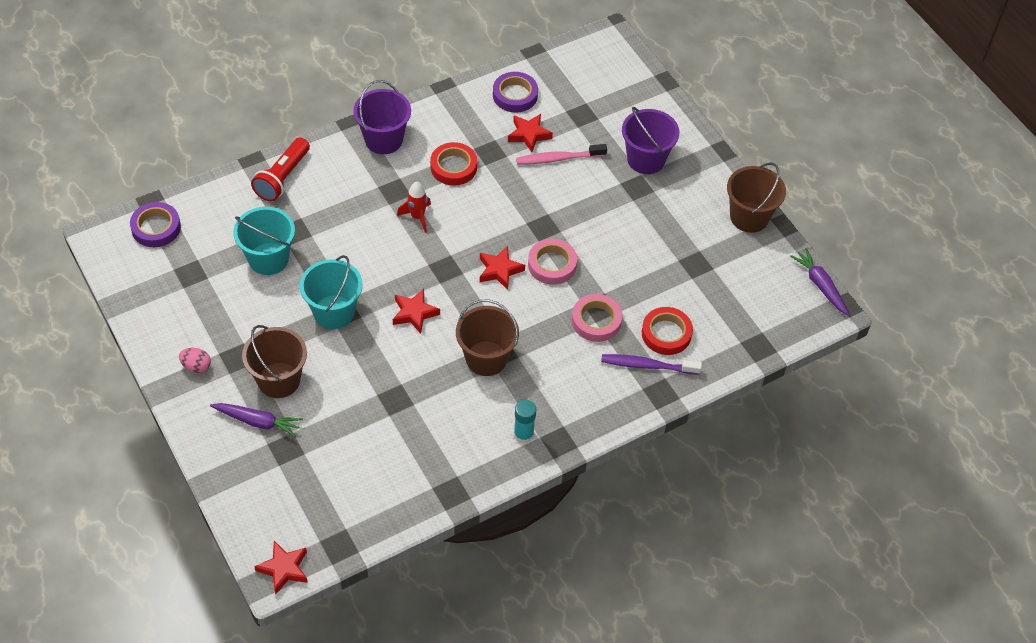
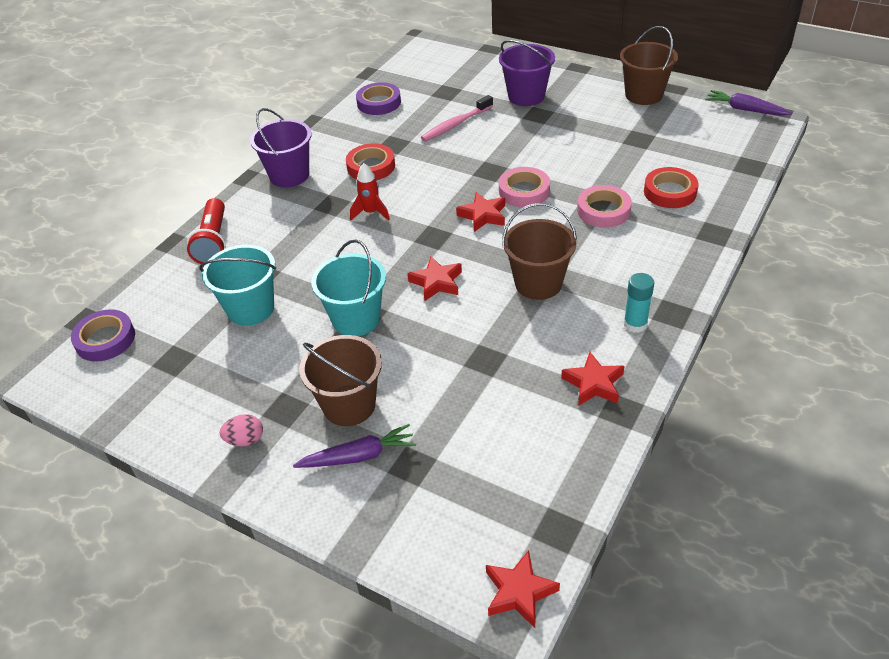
camera: 25 degrees left, 10 degrees down
(529, 135) = (415, 120): red star -> red star (593, 384)
(647, 365) = (680, 220): purple toothbrush -> none

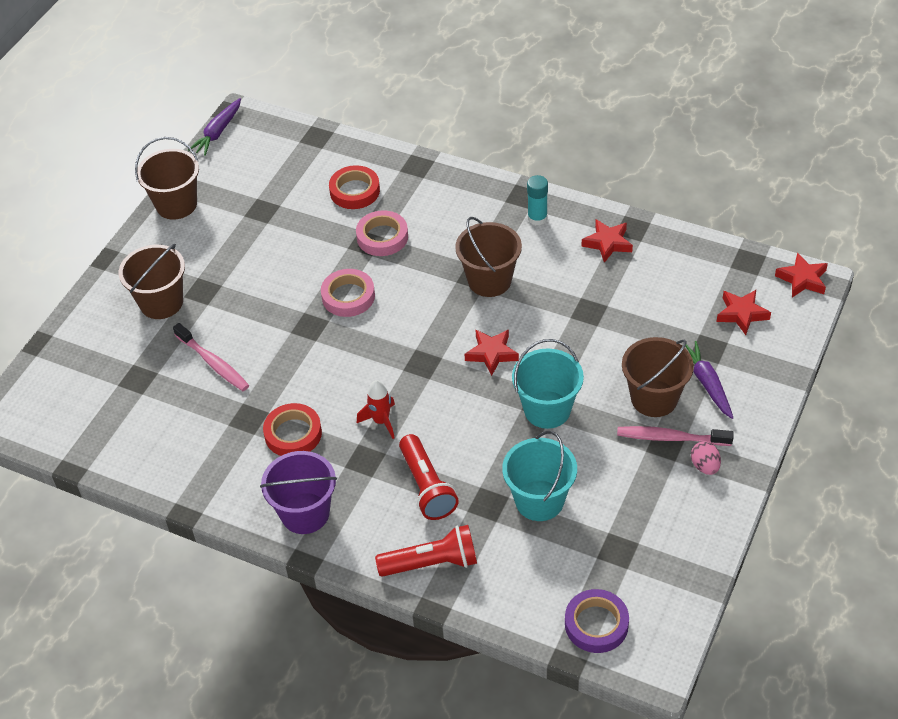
camera: 95 degrees left, 5 degrees up
(291, 239) = (427, 487): none -> red flashlight
(292, 414) = (670, 438): none -> pink toothbrush
(379, 103) = (151, 445): purple tape -> none
(483, 215) = (388, 326): red star -> red star (741, 314)
(526, 96) = (161, 302): purple bucket -> brown bucket

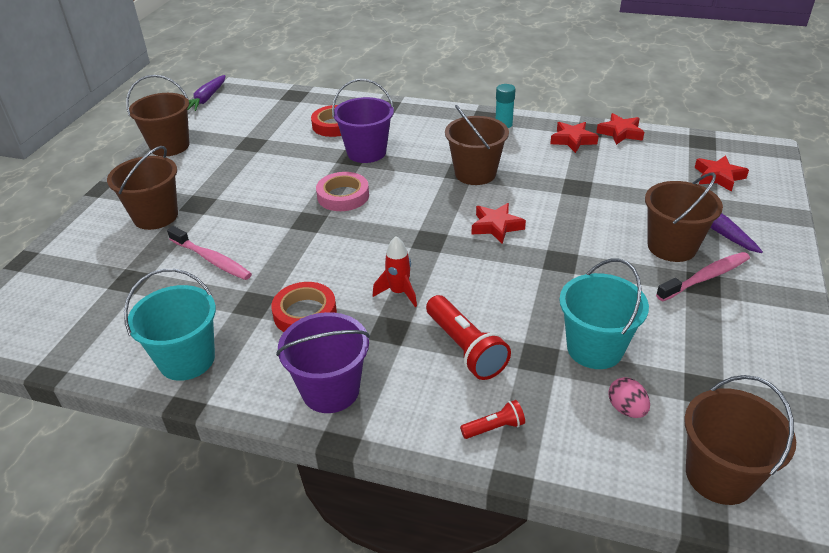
camera: 10 degrees left, 10 degrees down
(382, 237) = (366, 152): pink tape -> purple bucket
(432, 563) = (494, 428): red flashlight -> red flashlight, size x0.52
(547, 409) = (569, 266): turquoise bucket -> turquoise bucket (187, 359)
(596, 624) = (719, 475): purple tape -> brown bucket
(670, 438) = (705, 277): pink toothbrush -> pink toothbrush turned 150 degrees clockwise
(705, 466) = (754, 298): pink egg -> pink egg (626, 409)
(802, 279) = (757, 149): red star -> red star (620, 133)

